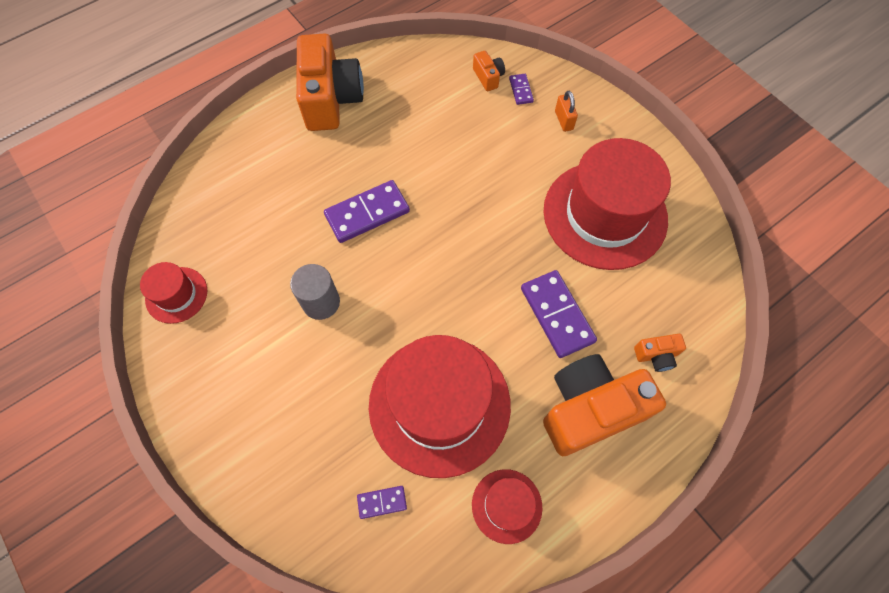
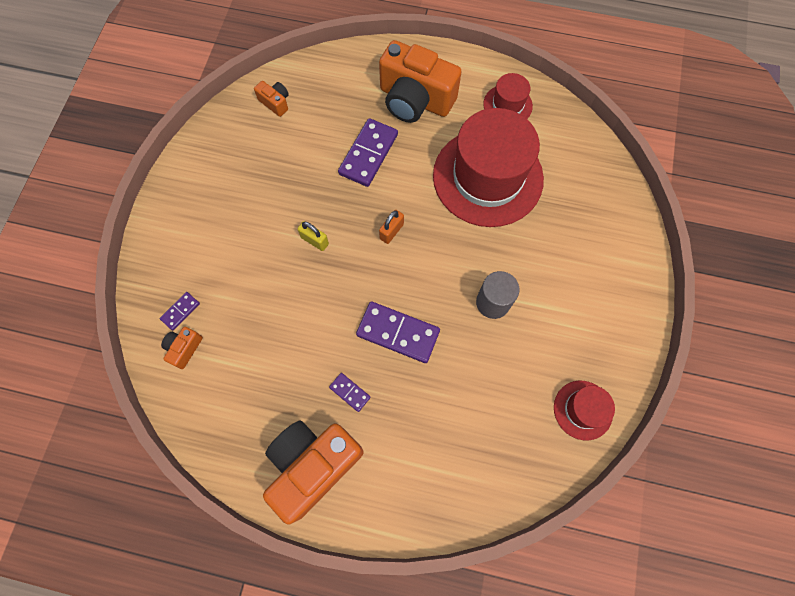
camera: 130 degrees left, 5 degrees up
(382, 502) = (568, 165): purple domino -> purple domino (349, 392)
(503, 211) = (315, 241): none -> yellow padlock
(563, 120) = (190, 257): orange padlock -> orange padlock (391, 231)
(605, 214) = (262, 174): red hat -> none
(656, 355) = (348, 87): orange camera -> orange camera (275, 103)

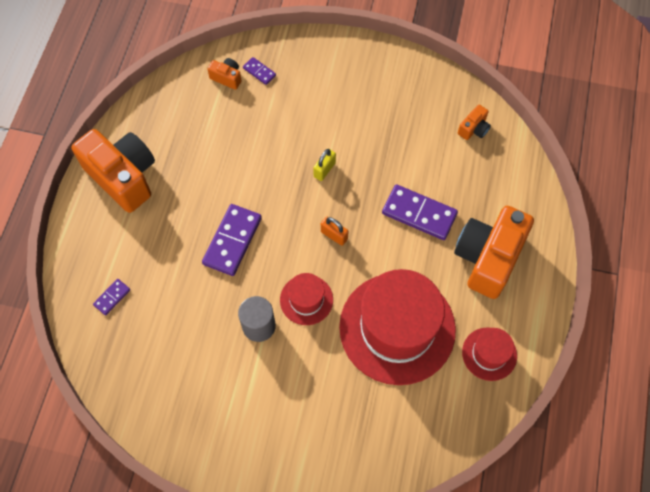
camera: 90 degrees right, 5 degrees down
(349, 392) = (181, 202): purple domino -> purple domino (112, 297)
(583, 410) = (149, 403): red hat -> red hat (306, 299)

